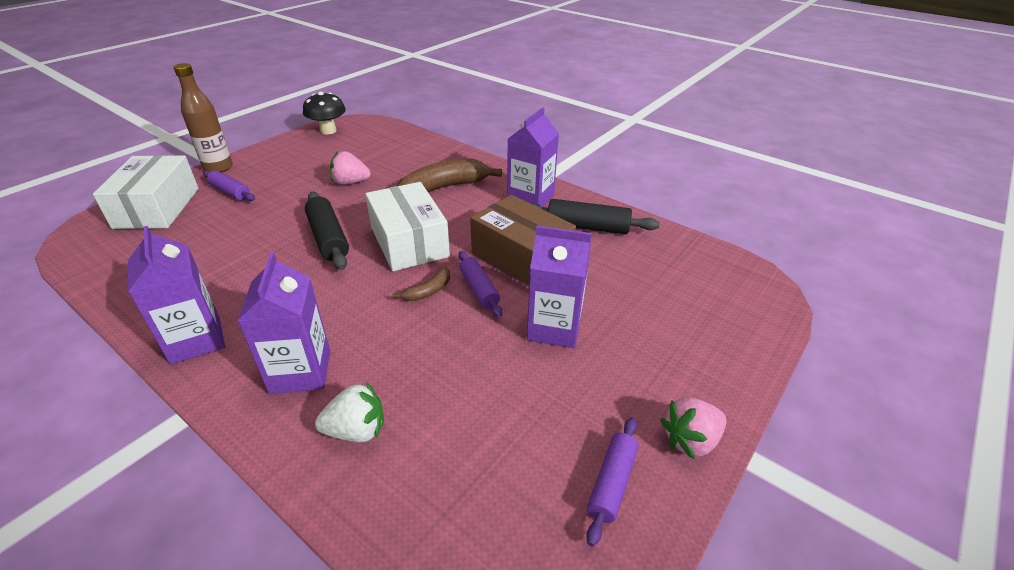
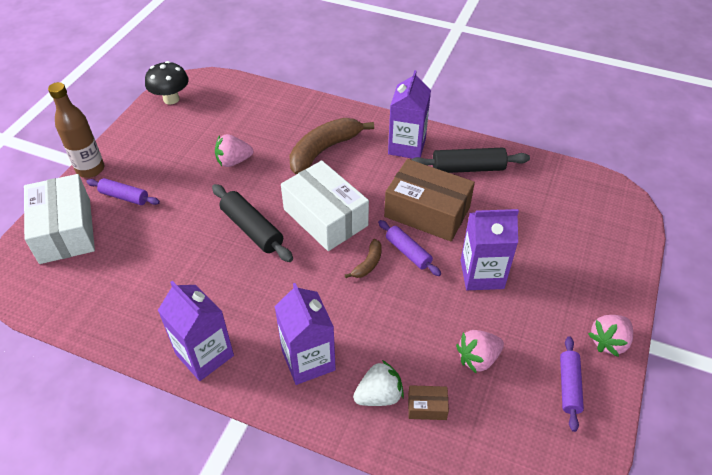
camera: 15 degrees left, 10 degrees up
(407, 459) = (427, 407): none -> brown box
(503, 418) = (478, 358): none -> pink strawberry

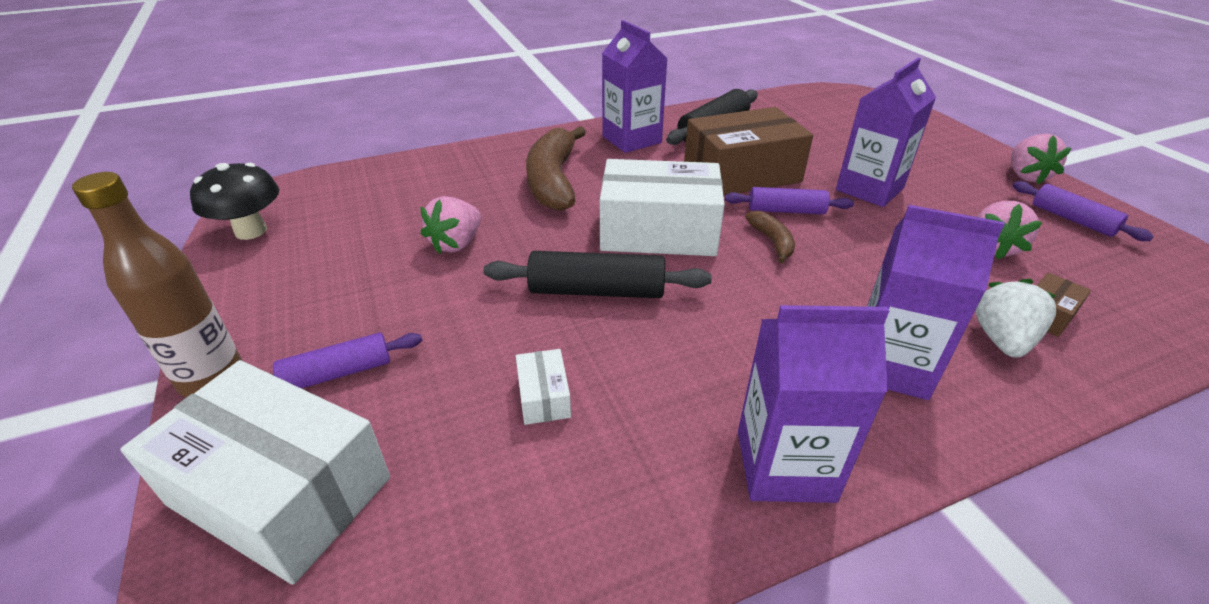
camera: 45 degrees left, 10 degrees down
(170, 260) = (544, 396): none -> white box

